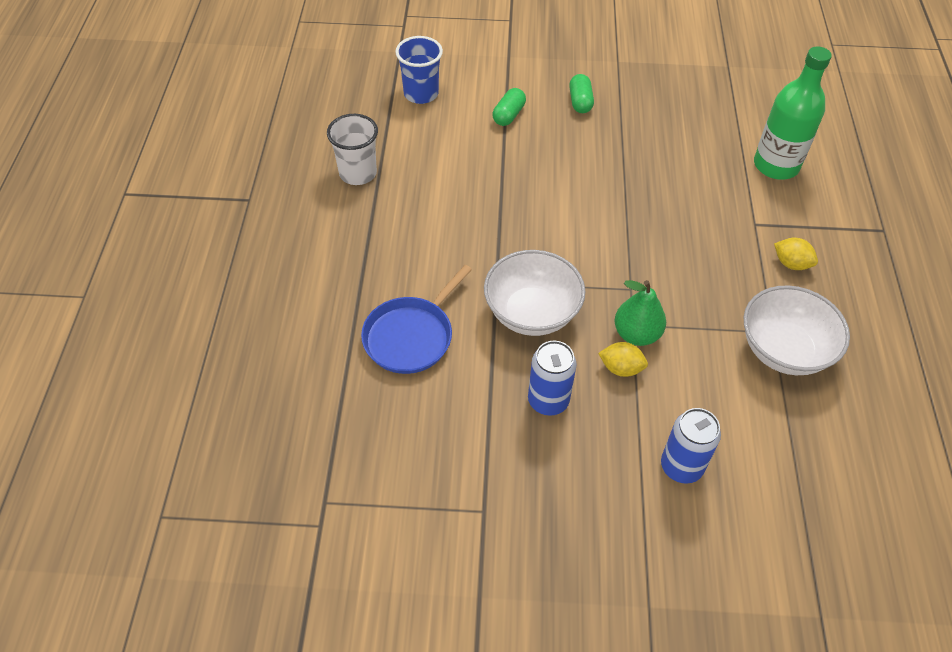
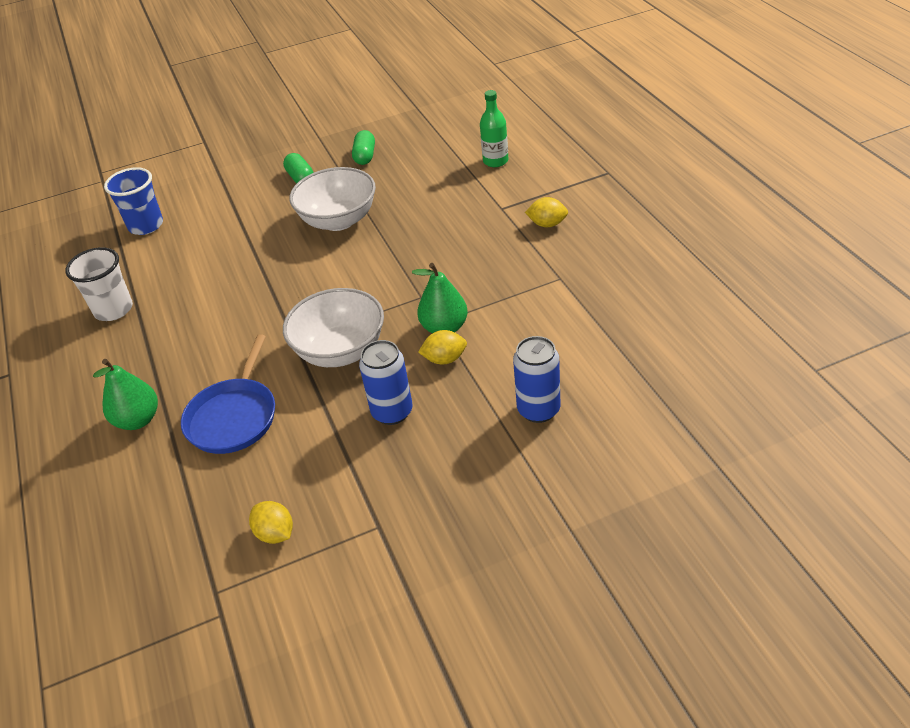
camera: 20 degrees left, 10 degrees down
(332, 299) = (138, 420): none -> green pear
(396, 472) = (275, 533): none -> yellow lemon
(508, 115) = (239, 211): green capsule -> green capsule (365, 156)
(776, 165) = (495, 161): green bottle -> green bottle, size x0.59
(784, 350) = (576, 287): white bowl -> white bowl (338, 220)

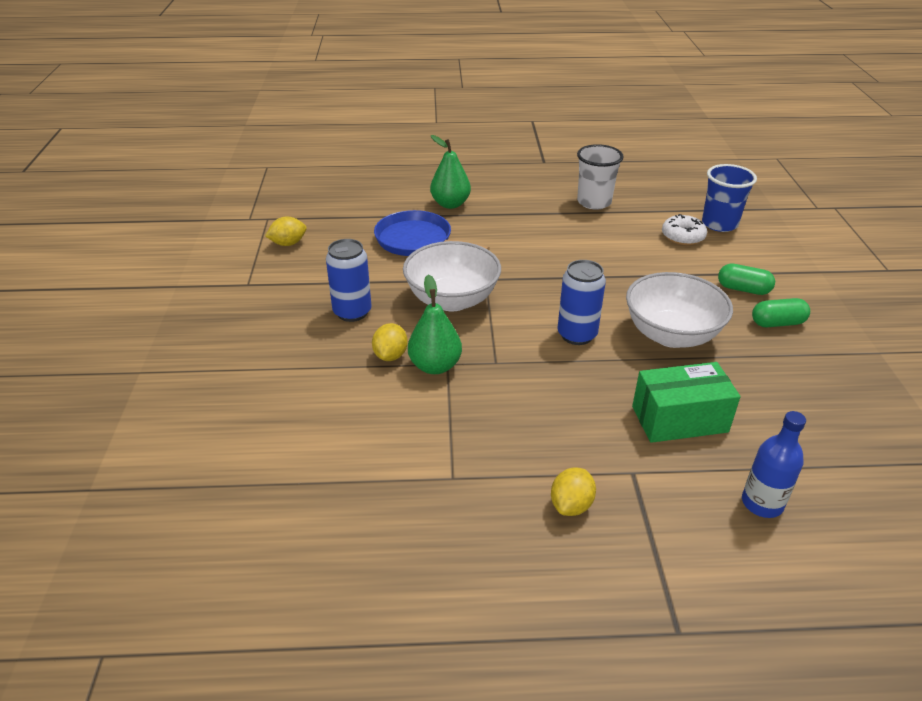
camera: 105 degrees right, 5 degrees down
(176, 241) = (682, 237): none -> white donut
(365, 156) = (816, 381): green capsule -> green capsule (743, 289)
(437, 200) = (679, 419): none -> green box
(495, 161) = (762, 503): green bottle -> blue bottle
(538, 410) = (274, 394): blue can -> blue can (577, 335)

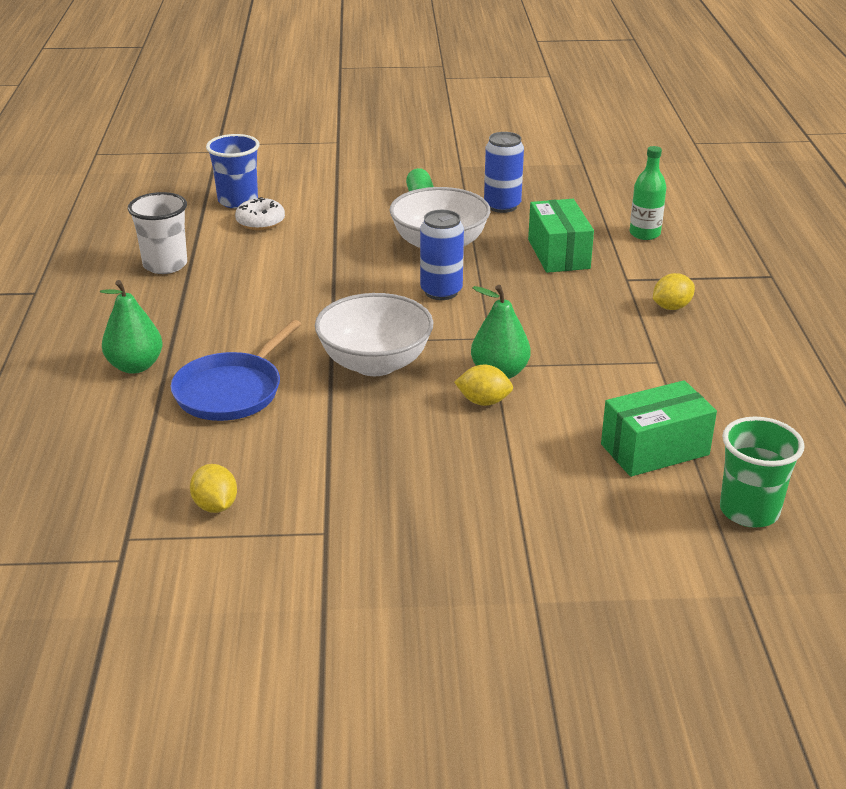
camera: 90 degrees left, 5 degrees down
(191, 511) = (749, 511): none -> green cup
(300, 456) = (654, 449): none -> green box
(352, 312) = (399, 434): blue can -> blue can (502, 206)
(571, 505) = (671, 307): yellow lemon -> yellow lemon turned 60 degrees counterclockwise
(743, 289) = (364, 205): green capsule -> none
(762, 503) = (644, 234): blue bottle -> green bottle

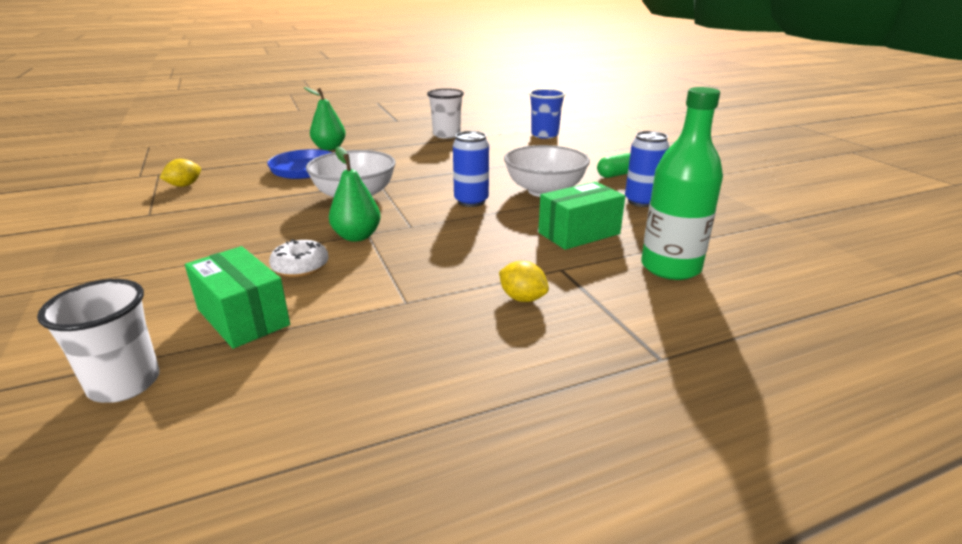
camera: 70 degrees right, 5 degrees down
(260, 222) = (522, 143): white donut -> white donut (300, 267)
(483, 401) = (312, 236): yellow lemon -> none
(644, 234) = (670, 267): green bottle -> green bottle, size x1.69
(749, 511) = (124, 384): green cup -> white cup

